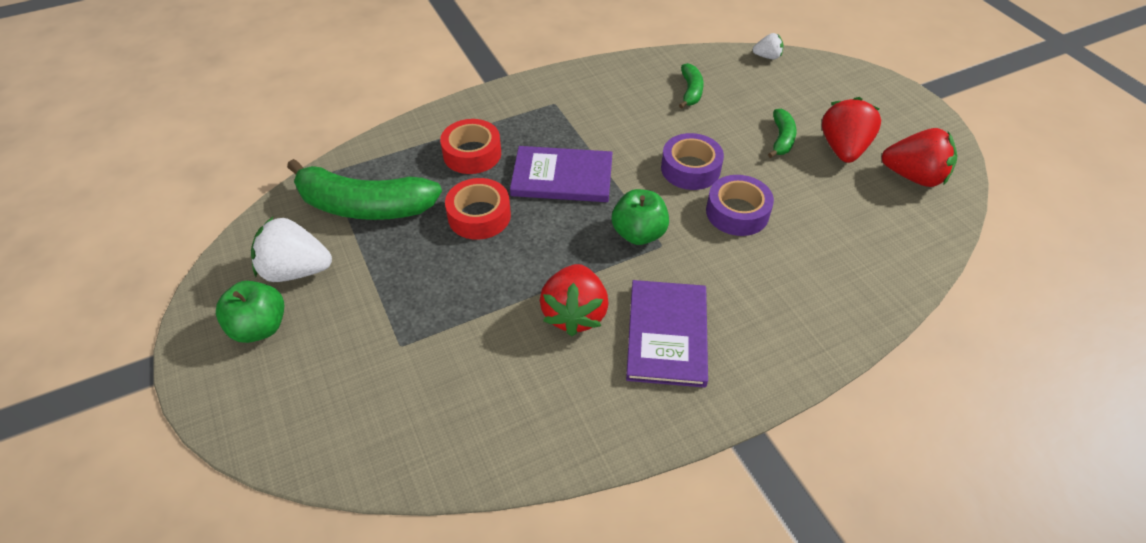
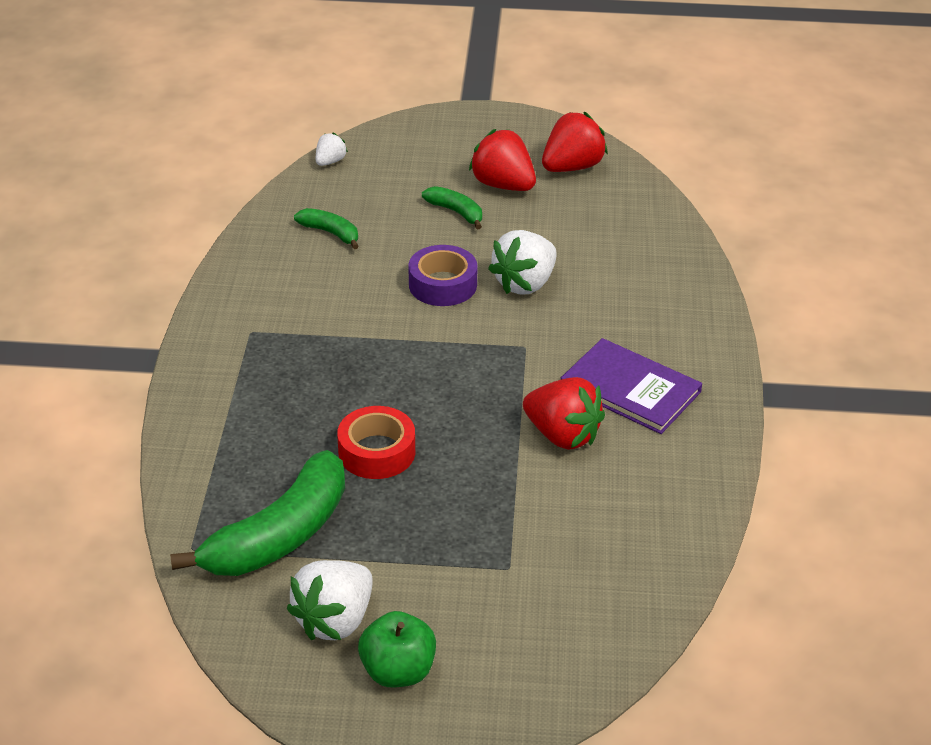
camera: 60 degrees left, 10 degrees down
(472, 154) = (273, 423): red tape -> none
(562, 177) = (374, 372): purple book -> none
(638, 234) = (498, 354): green apple -> none
(737, 212) = (525, 283): purple tape -> white strawberry

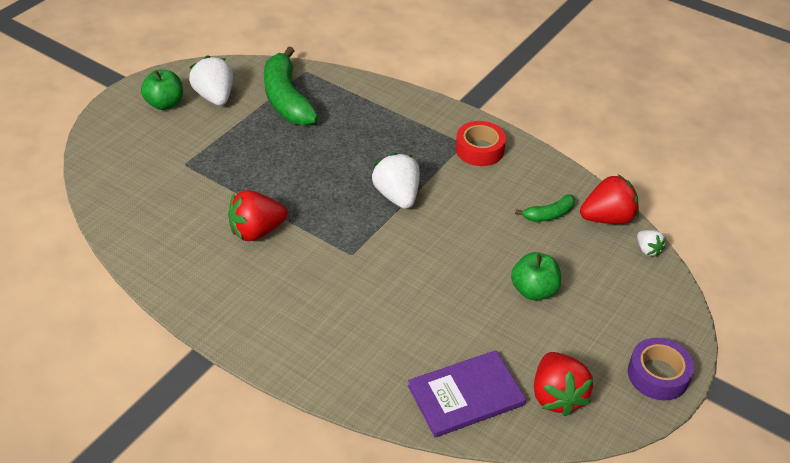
camera: 120 degrees right, 5 degrees up
(377, 452) = (315, 153): red tape -> red tape (479, 149)
(442, 285) = (448, 244): purple tape -> purple tape (658, 375)
(456, 212) = (534, 290): green banana -> green apple
(503, 185) = (555, 336): red strawberry -> red strawberry (607, 218)
(525, 283) = (418, 287): white strawberry -> white strawberry (397, 196)
(630, 389) = (266, 284): purple book -> purple book (466, 395)

